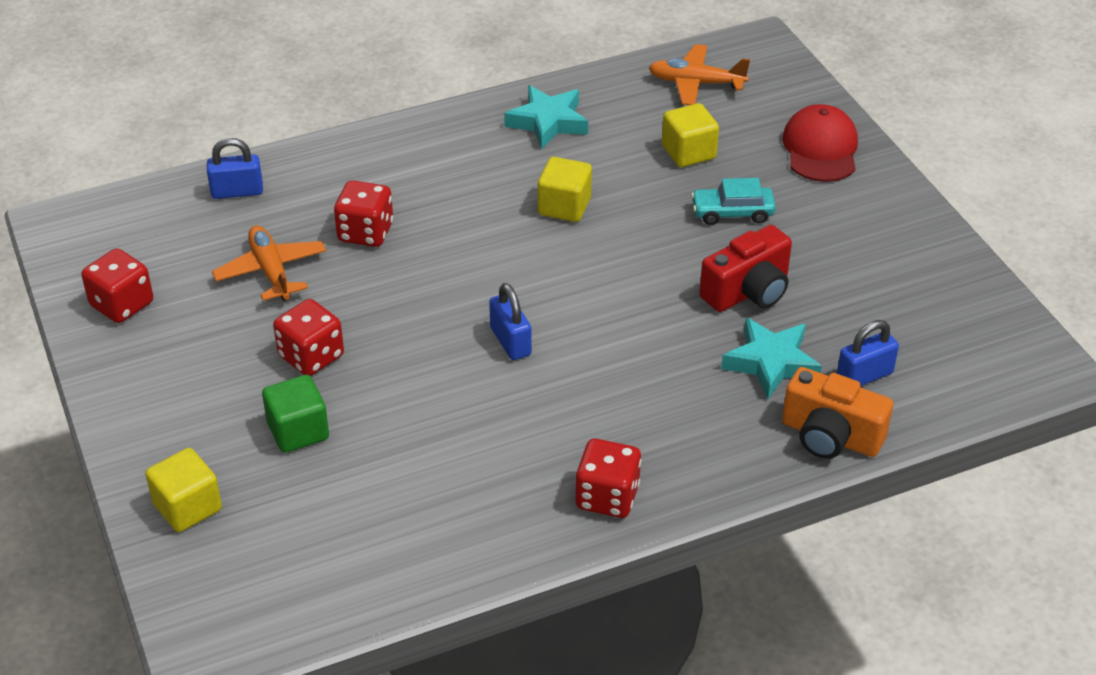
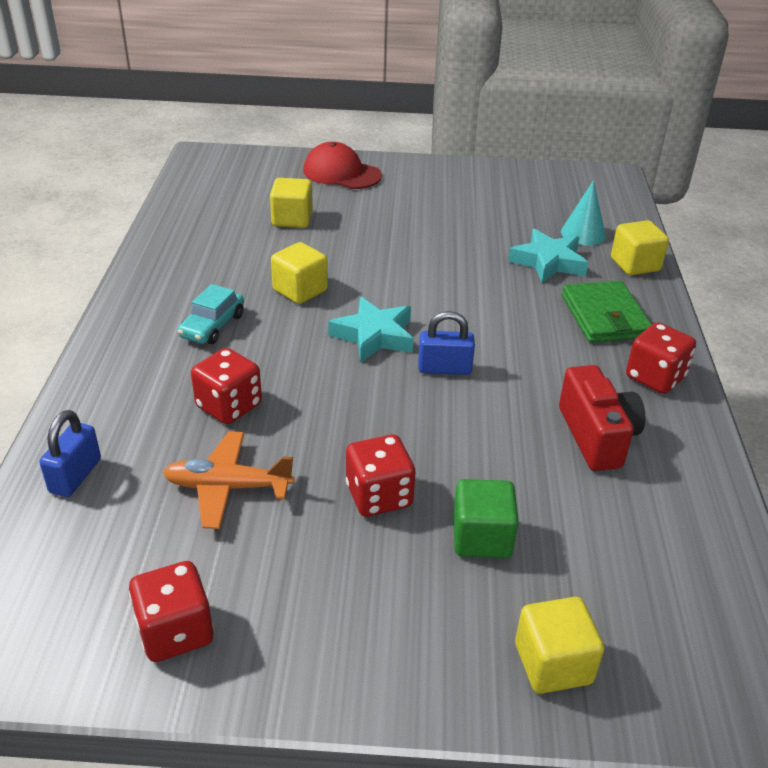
camera: 65 degrees left, 5 degrees down
(548, 122) = (186, 264): turquoise star -> turquoise star (374, 336)
(694, 434) = (604, 316): none -> green wallet
(696, 83) = (216, 191): orange plane -> none
(732, 213) = (377, 225): turquoise car -> turquoise car (212, 326)
(748, 291) = (467, 246): red camera -> red camera (597, 436)
(830, 436) = (635, 264): orange camera -> yellow cube
(864, 376) = (583, 233): blue padlock -> turquoise cone

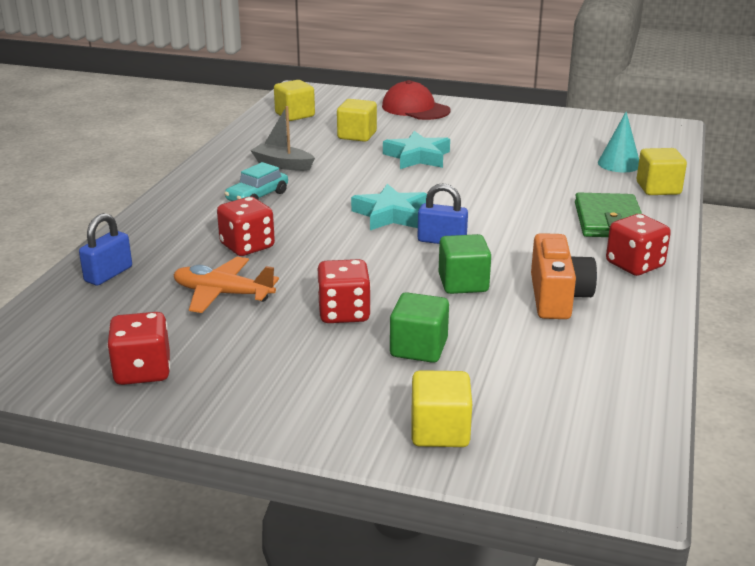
camera: 15 degrees right, 10 degrees down
(224, 272) = (282, 165): none -> grey boat
(300, 290) = (341, 181): yellow cube -> yellow cube (295, 115)
(491, 430) = (463, 283): none -> green cube
(548, 262) = (575, 180): turquoise star -> turquoise star (417, 157)
(597, 436) = (557, 297): red camera -> orange camera

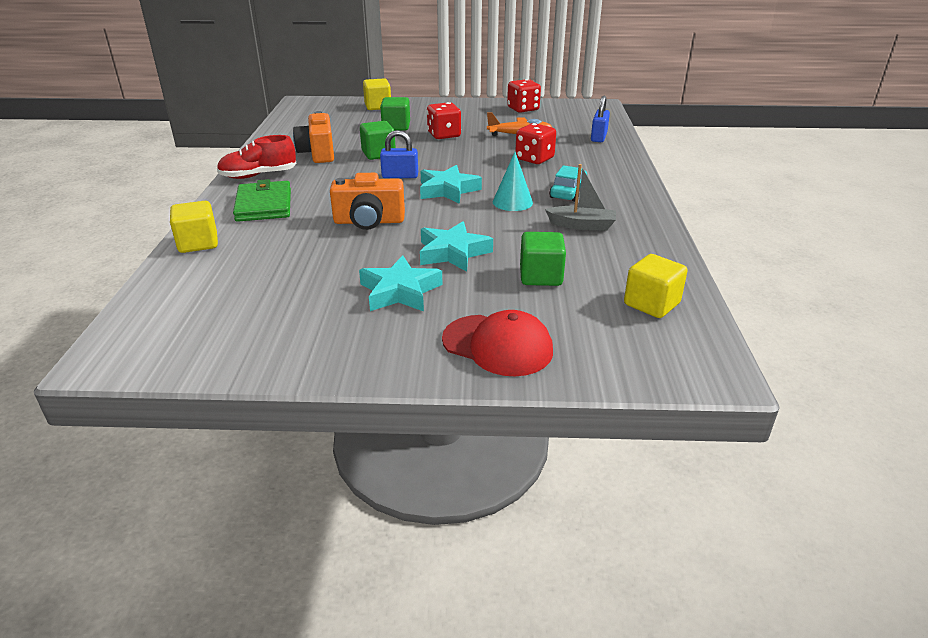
camera: 165 degrees right, 5 degrees up
(357, 135) = (540, 276): yellow cube -> green cube
(471, 138) = (400, 291): none -> turquoise star
(489, 190) = (369, 221): none -> orange camera
(619, 164) = (223, 272): turquoise cone -> turquoise cone (512, 202)
(634, 265) = (258, 175): red dice -> red shoe

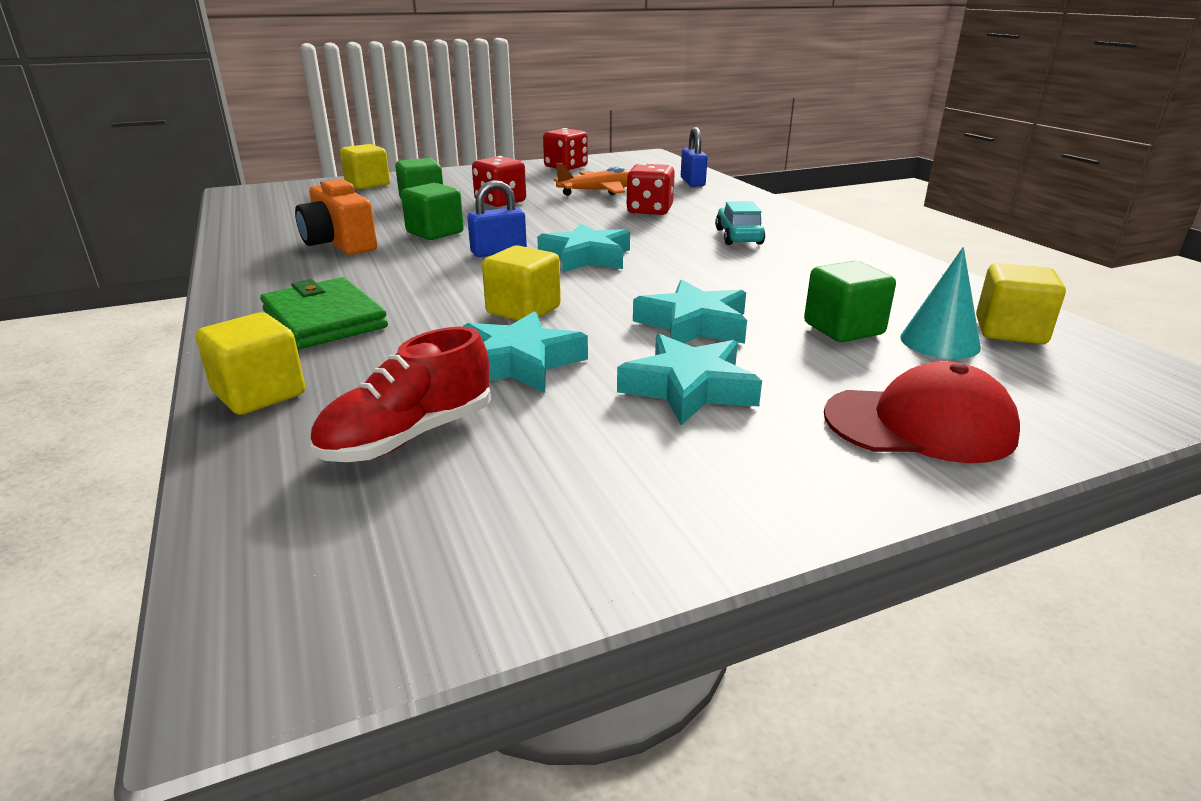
camera: 25 degrees left, 5 degrees down
(258, 175) = (270, 283): red shoe -> red shoe (408, 437)
(331, 255) = (520, 363): none -> turquoise star
(369, 221) = (523, 310): orange camera -> yellow cube
(512, 202) = (688, 256): turquoise cone -> turquoise cone (939, 342)
(582, 225) = (805, 266): grey boat -> none

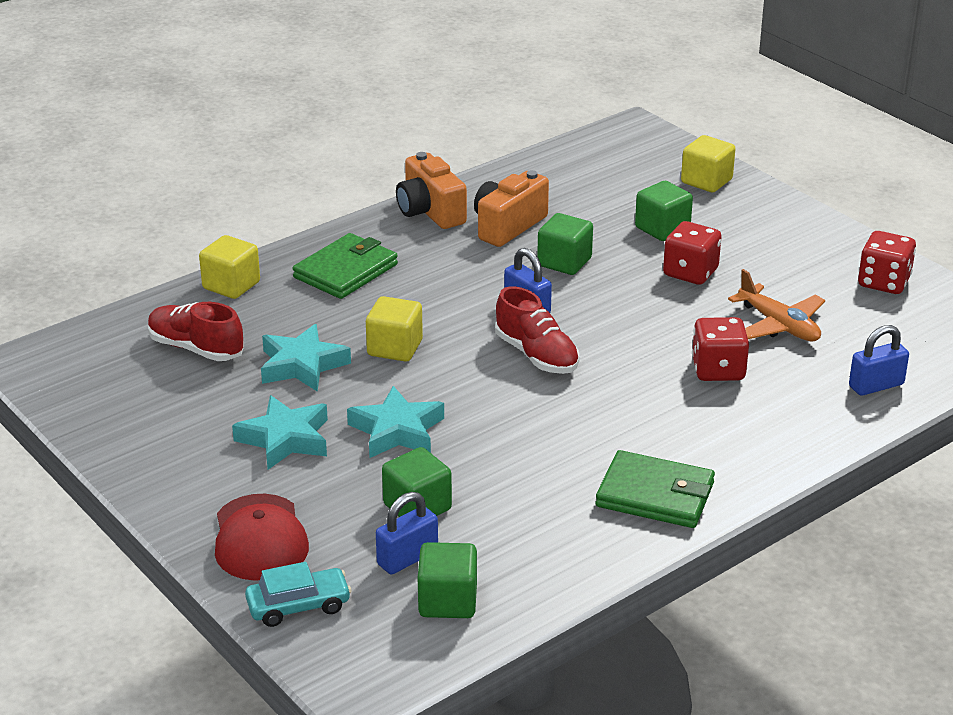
camera: 75 degrees right, 5 degrees up
(257, 269) = (430, 212): none -> orange camera
(586, 257) = (536, 355): turquoise star -> red shoe
(738, 236) = (652, 437): turquoise car -> turquoise car (298, 606)
(823, 244) = (655, 495): none -> green wallet
(939, 342) = (407, 558): turquoise cone -> blue padlock
(1010, 331) = (447, 601): yellow cube -> green cube

